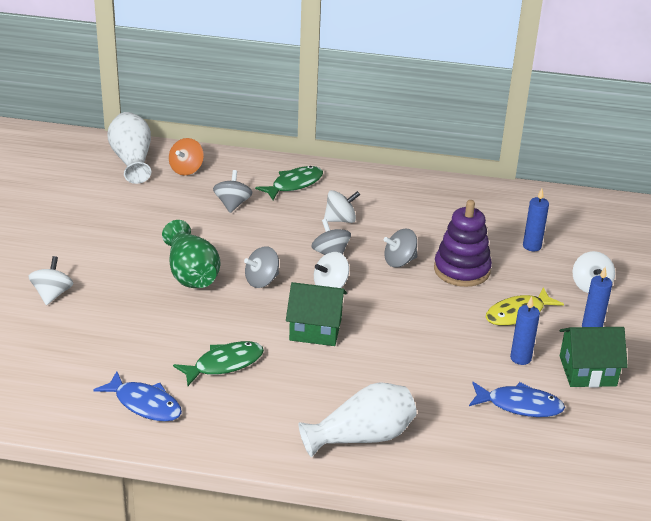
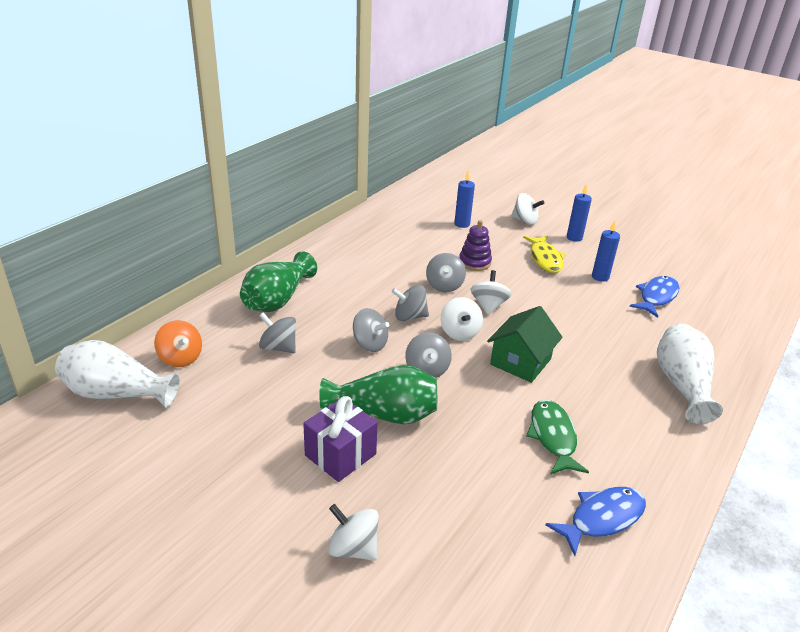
camera: 65 degrees left, 0 degrees up
(134, 266) = (340, 454): none -> purple gift
(273, 244) = (370, 344): none -> grey spinning top
(294, 184) = (277, 299): green fish -> green vase
(340, 220) = (359, 294): white spinning top -> white spinning top (488, 306)
(461, 270) = (474, 262): purple stacking toy -> purple stacking toy, size x0.64
(587, 371) = (624, 257): green house -> none

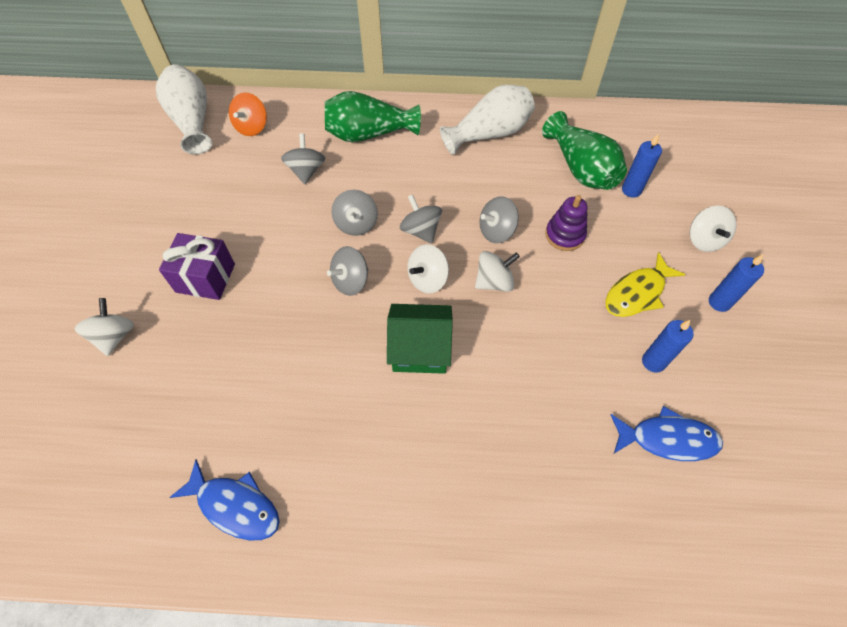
camera: 60 degrees right, 25 degrees up
(384, 414) = (271, 281): green vase -> green vase (580, 169)
(553, 437) = (323, 422): green fish -> none
(682, 385) = (498, 522): white vase -> white vase (489, 134)

